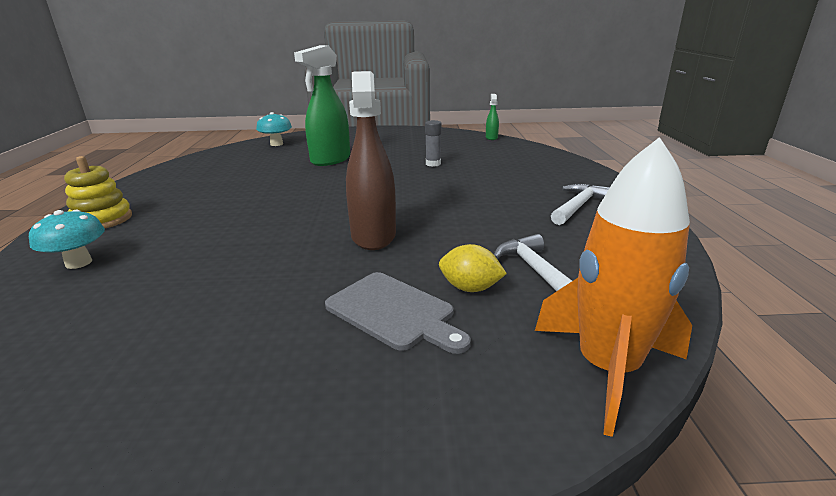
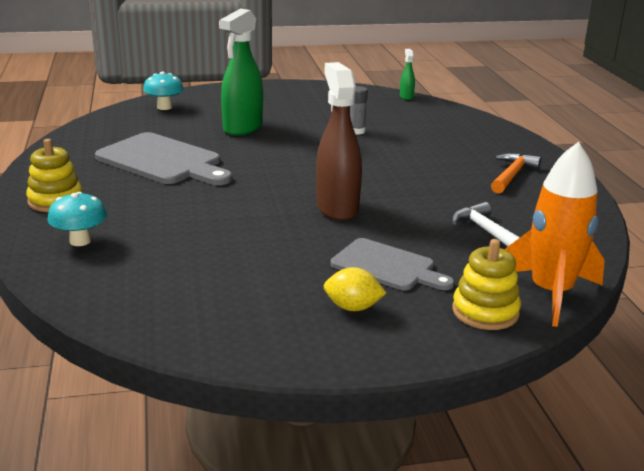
camera: 10 degrees left, 0 degrees up
(236, 186) = (163, 161): none -> grey cutting board
(470, 288) = (439, 247): yellow lemon -> yellow lemon (353, 307)
(502, 397) = (485, 312): none -> yellow stacking toy
(578, 206) = (512, 175): white hammer -> orange hammer

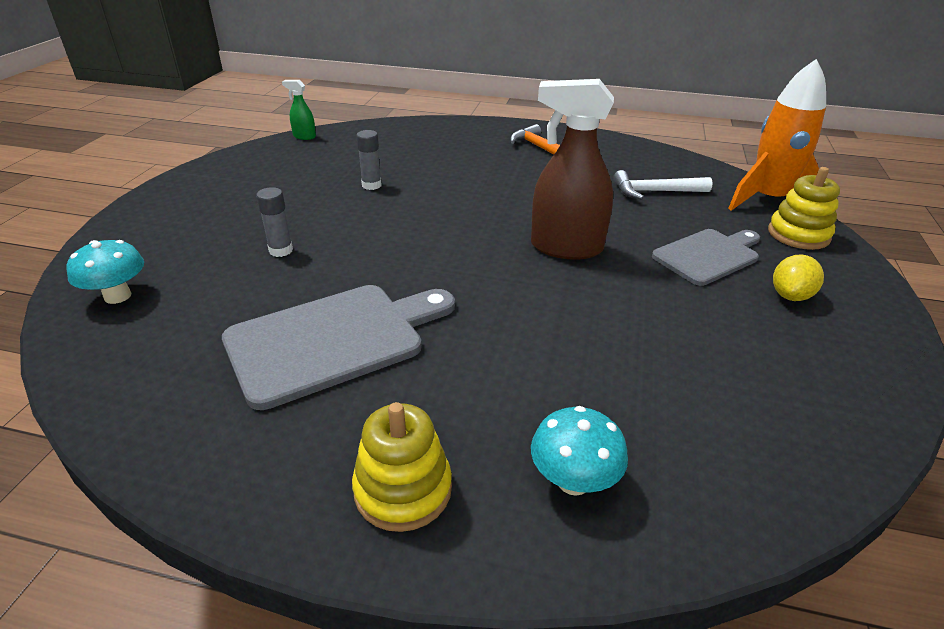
camera: 65 degrees left, 10 degrees up
(242, 128) = (281, 250): green spray bottle -> grey glue stick

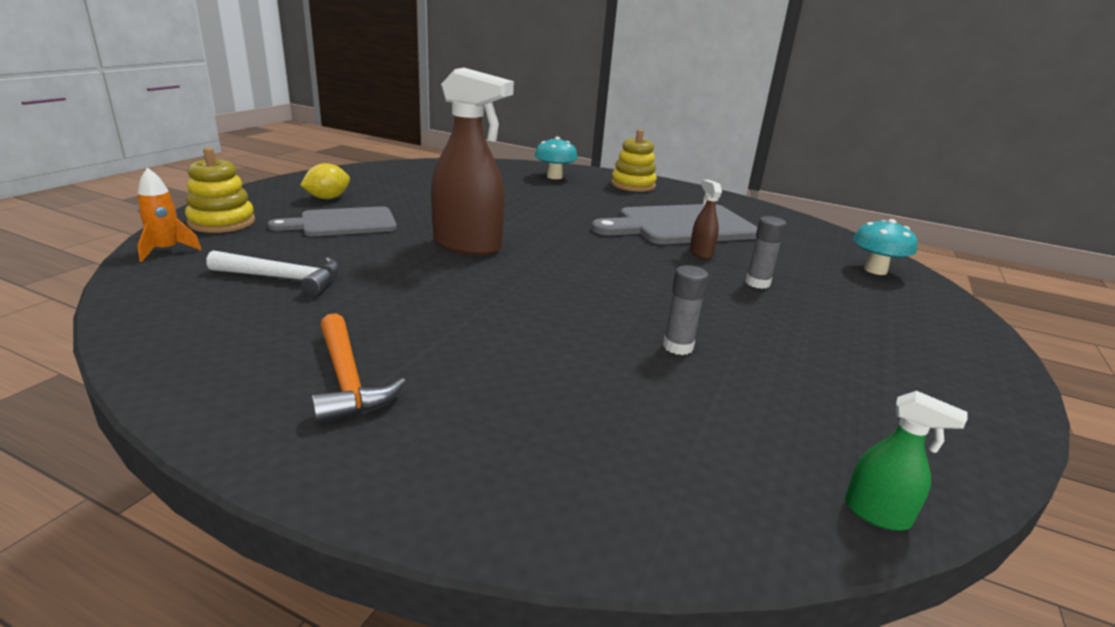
camera: 170 degrees left, 10 degrees down
(323, 285) = (701, 253): none -> brown spray bottle
(768, 200) = (167, 250): orange rocket -> orange rocket, size x0.48

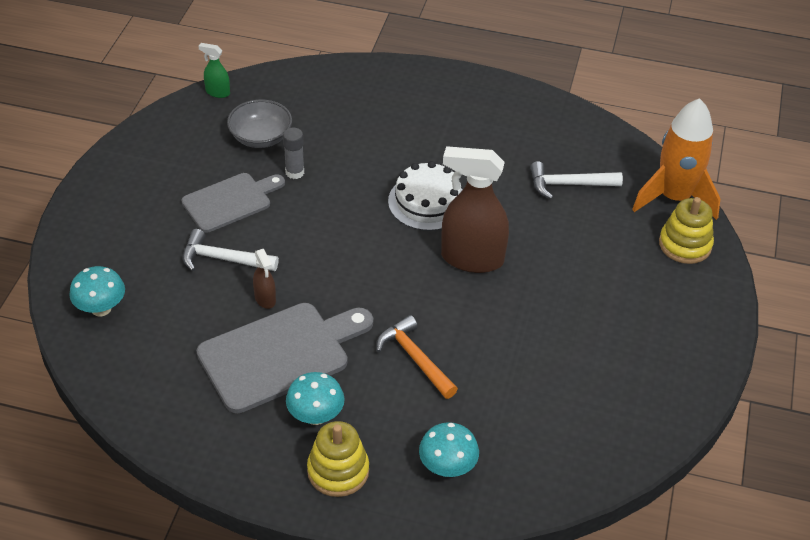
camera: 170 degrees right, 20 degrees up
(167, 250) = (674, 198): orange rocket -> orange rocket, size x2.07
(327, 198) = (649, 316): yellow lemon -> none
(343, 223) = (595, 270): grey cutting board -> grey cutting board (230, 201)
(347, 380) = (466, 116): orange hammer -> orange hammer (415, 358)
(490, 291) = (427, 202): none -> white cake
(648, 201) = (315, 416): none -> turquoise mushroom
(746, 404) = (260, 137): none -> grey bowl
(757, 283) = (223, 259): grey glue stick -> white hammer

